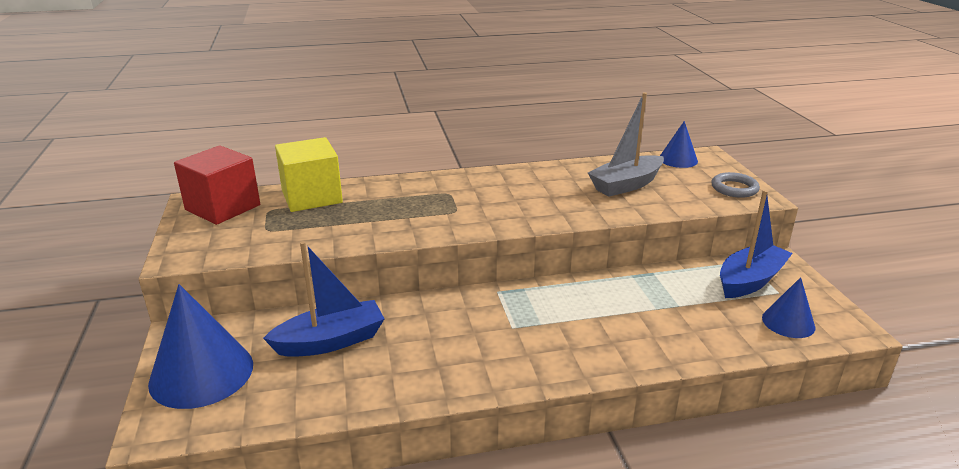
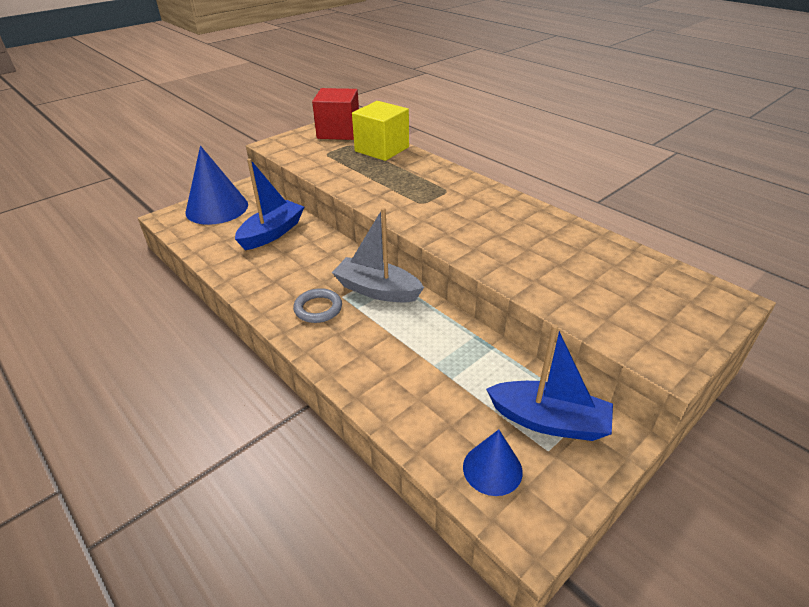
camera: 60 degrees right, 10 degrees up
(331, 341) = (272, 233): blue boat -> blue boat turned 90 degrees counterclockwise
(626, 185) = (574, 266): grey boat -> grey boat (377, 290)
(678, 159) = (684, 283): blue cone -> none
(734, 188) = (666, 339): grey ring -> grey ring (318, 308)

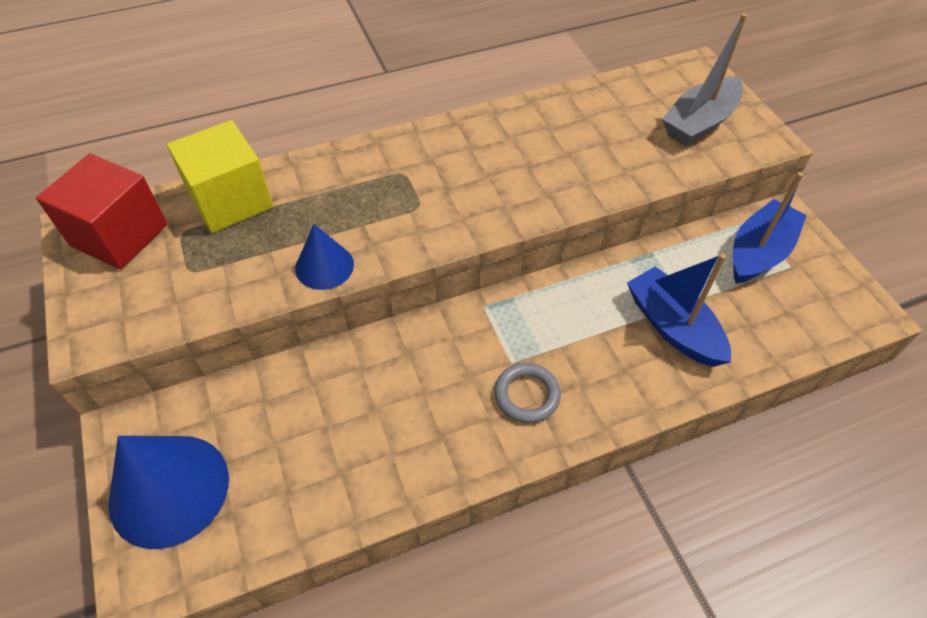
camera: 70 degrees left, 15 degrees up
(272, 233) = (309, 415): blue boat -> blue boat (673, 326)
(377, 290) = (515, 322): grey boat -> grey boat (699, 123)
(492, 469) = (805, 313): blue cone -> blue cone (324, 266)

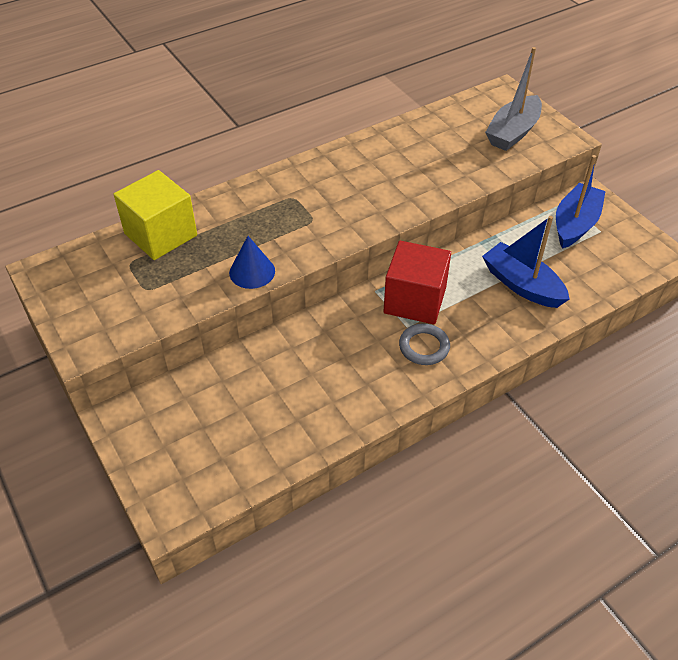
camera: 10 degrees left, 5 degrees down
(119, 235) = (79, 271): red cube -> red cube (415, 300)
(169, 489) = (168, 451): blue cone -> none

